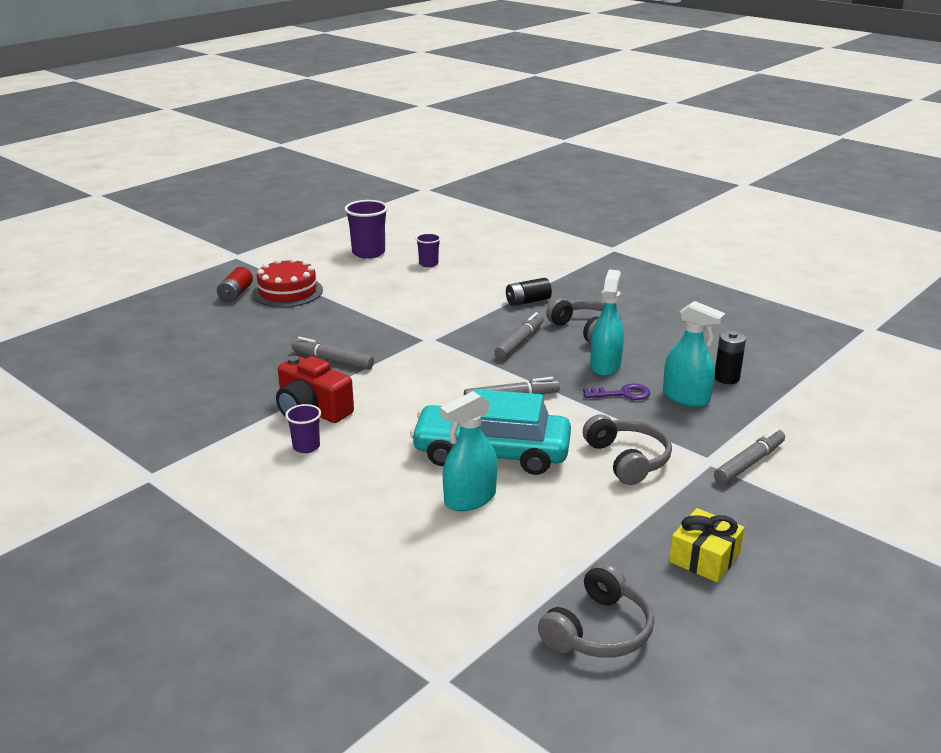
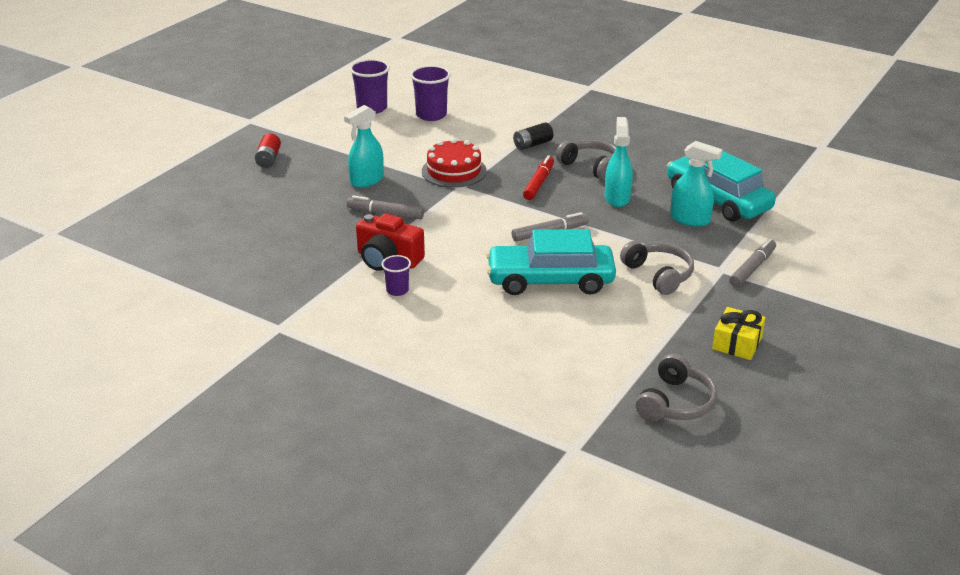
camera: 10 degrees left, 5 degrees up
(287, 292) = (315, 153): red cake -> red cake (454, 171)
(428, 264) = (431, 115): purple cup -> purple cup, size x1.75
(469, 499) = (546, 318): turquoise spray bottle -> turquoise spray bottle (367, 180)
(519, 342) = (539, 183): grey marker -> red marker
(622, 394) = (638, 221): purple key -> none
(726, 378) = (717, 200): black battery -> turquoise car

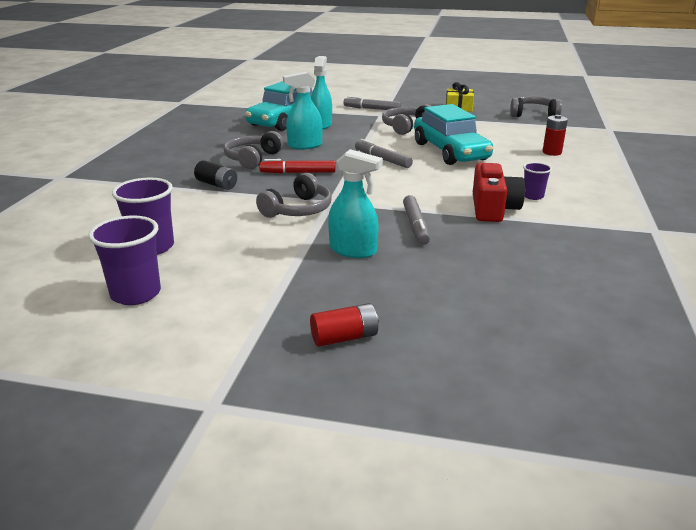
camera: 110 degrees left, 5 degrees down
(454, 171) = (298, 210): red cake -> grey headphones
(507, 352) = (552, 152): none -> red battery

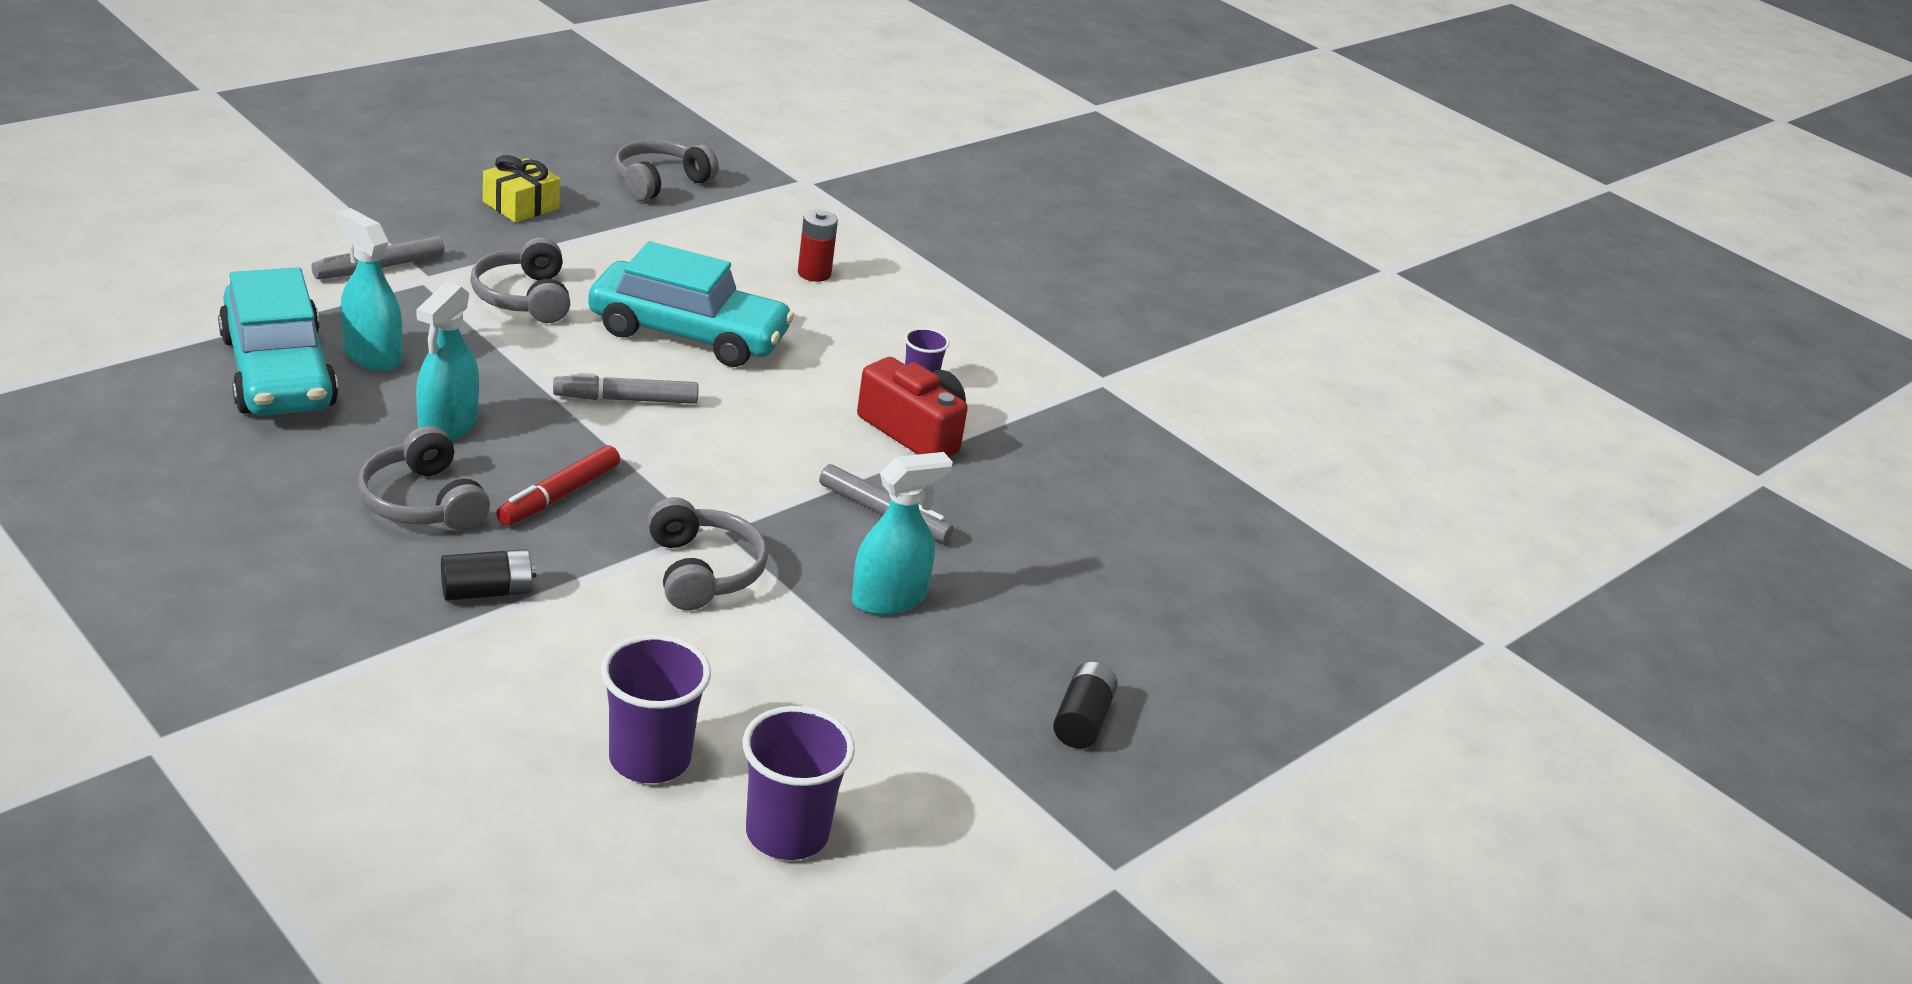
camera: 60 degrees left, 5 degrees up
(344, 337) = (1082, 720): red battery -> black battery

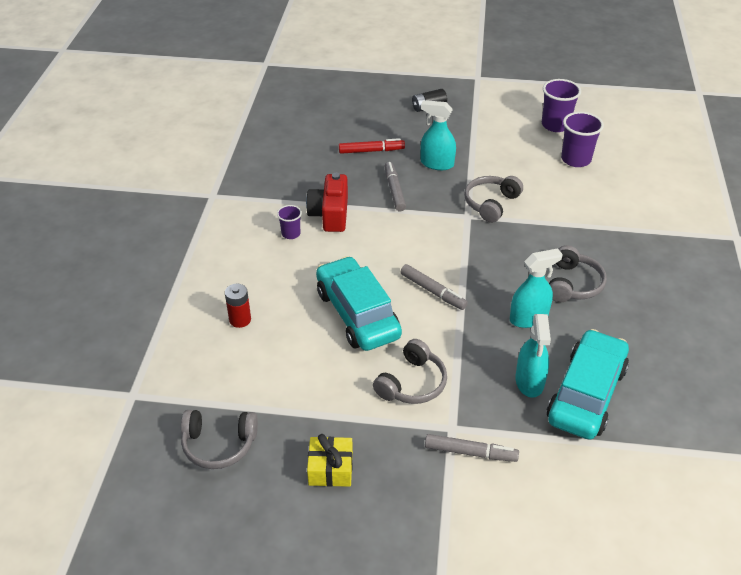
camera: 125 degrees left, 10 degrees up
(487, 592) = (580, 234): black battery -> none
(559, 496) = (513, 259): red marker -> red marker (371, 151)

